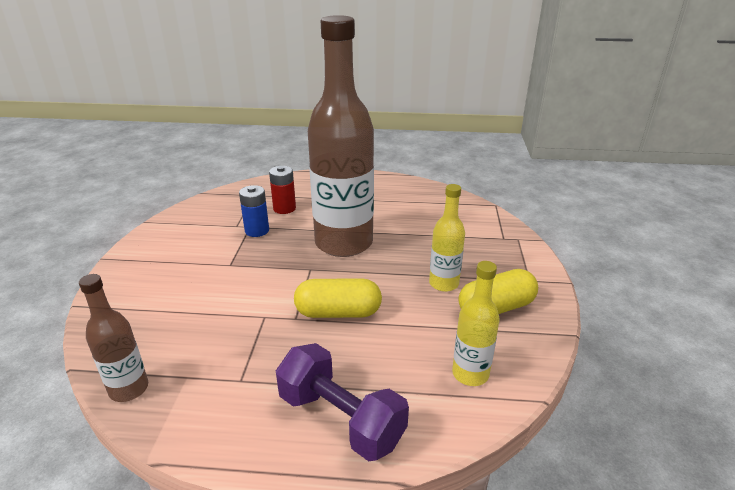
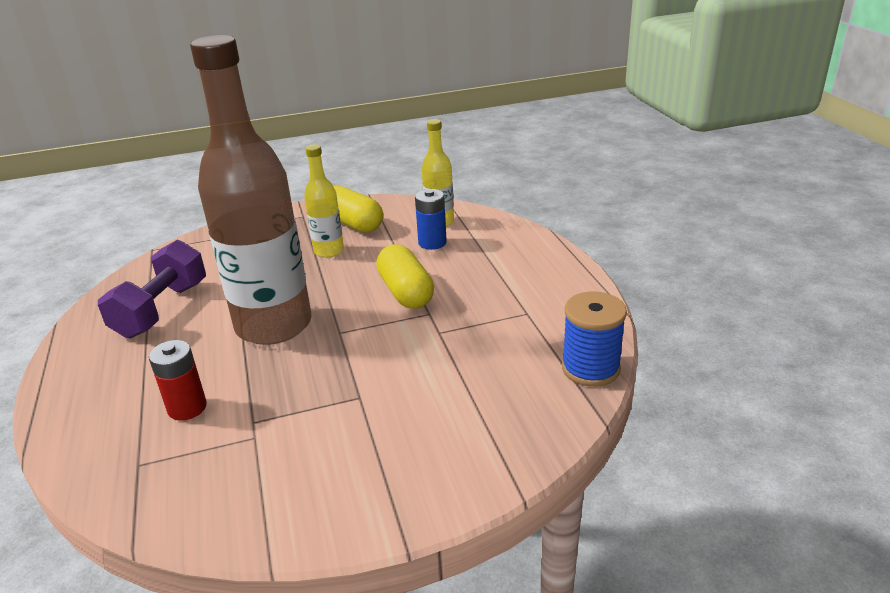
camera: 110 degrees left, 0 degrees up
(129, 389) = (590, 368): brown bottle -> blue spool
(257, 230) = (264, 408): blue battery -> blue battery (432, 243)
(341, 419) = (523, 258): purple dumbbell -> purple dumbbell (162, 310)

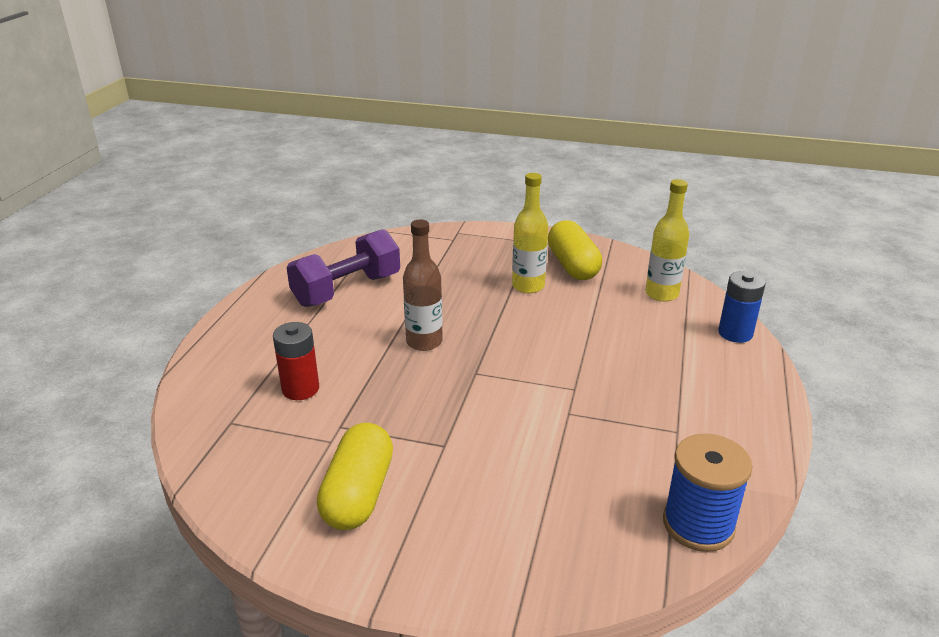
camera: 30 degrees right, 0 degrees up
(274, 325) = (424, 342): brown bottle -> brown bottle, size x0.46
(406, 292) = (568, 357): yellow capsule -> yellow capsule (358, 494)
(432, 243) = (636, 314): blue battery -> blue battery (735, 333)

